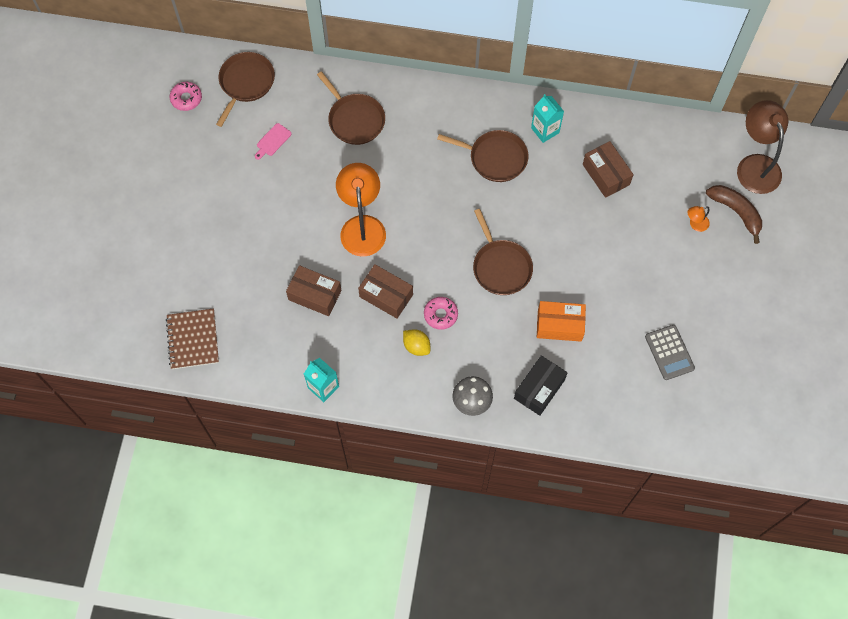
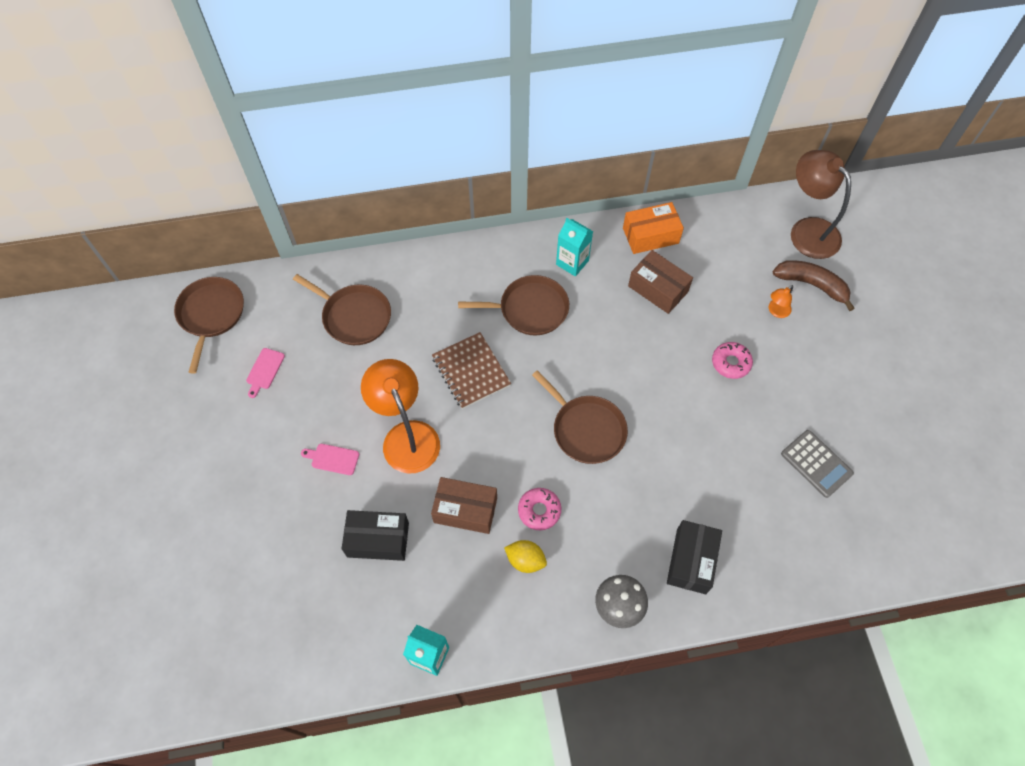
camera: 20 degrees left, 5 degrees down
(186, 99) = (143, 354): pink donut -> pink donut (731, 363)
(193, 339) = (240, 653): brown notebook -> brown notebook (471, 371)
(301, 225) = (332, 459): none -> pink cutting board
(314, 295) = (378, 540): brown box -> black box
(559, 325) = (681, 475): orange box -> orange box (650, 235)

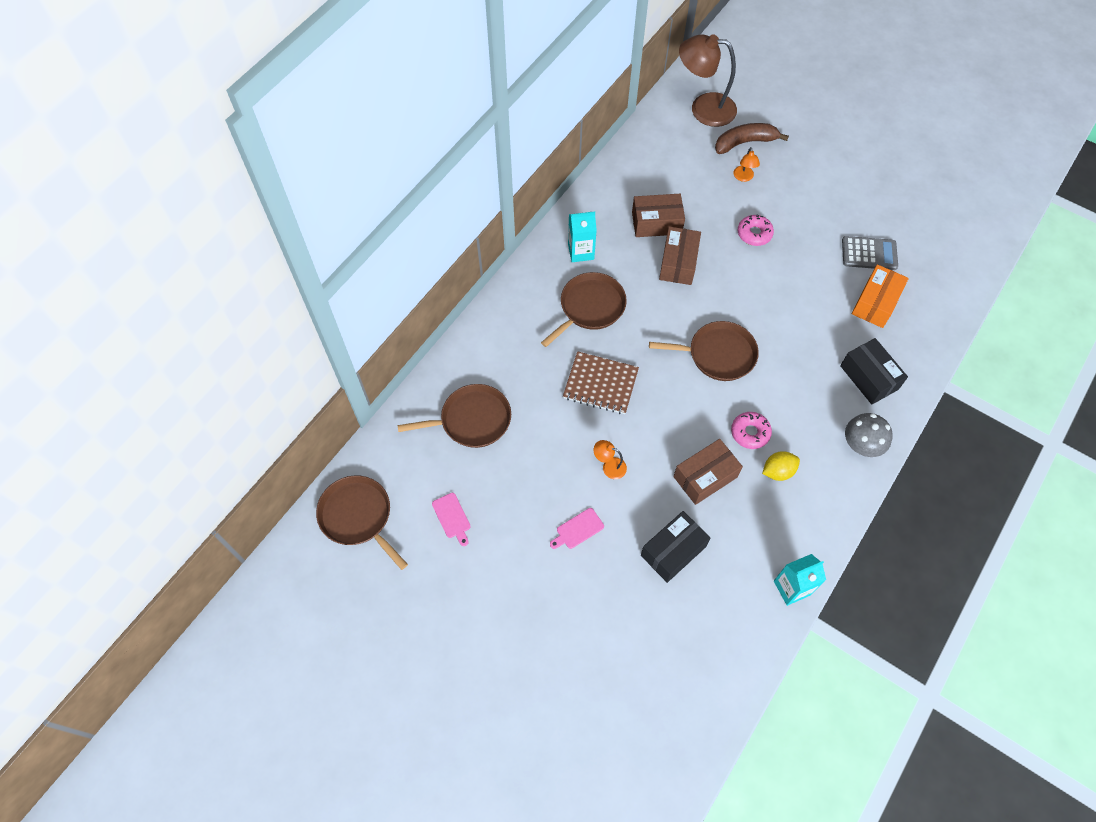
camera: 45 degrees left, 0 degrees up
(406, 436) = (609, 466): orange lamp -> orange lamp, size x0.43
(638, 333) = (678, 263): none -> brown box
(650, 235) = (611, 191): orange box -> orange box (875, 303)

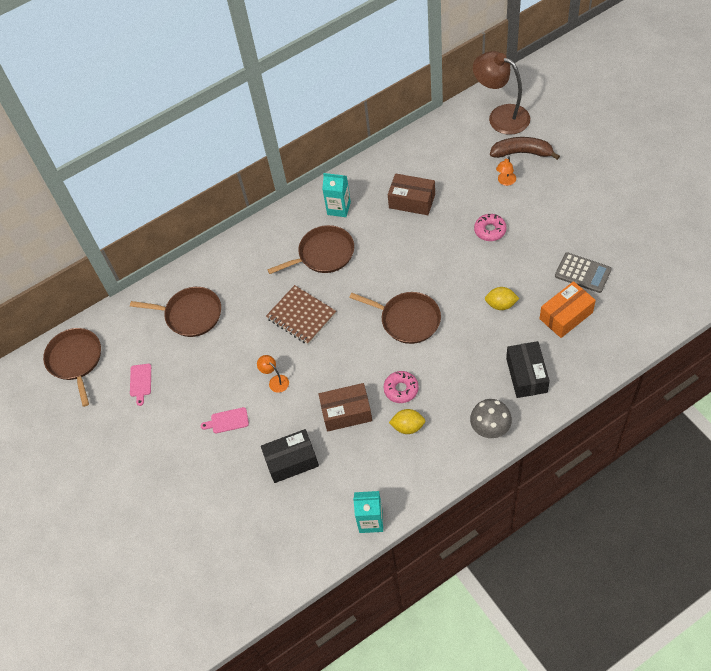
camera: 30 degrees right, 5 degrees down
(678, 263) = (413, 238): brown box -> none
(805, 310) = (501, 304): none -> yellow lemon

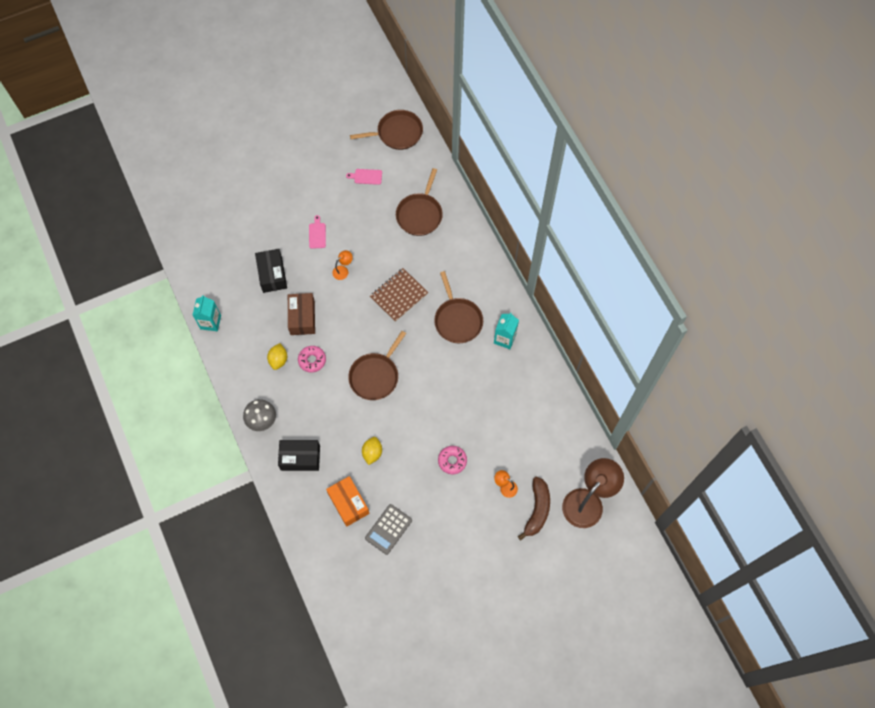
camera: 90 degrees right, 10 degrees up
(412, 201) = (500, 401): brown box -> none

